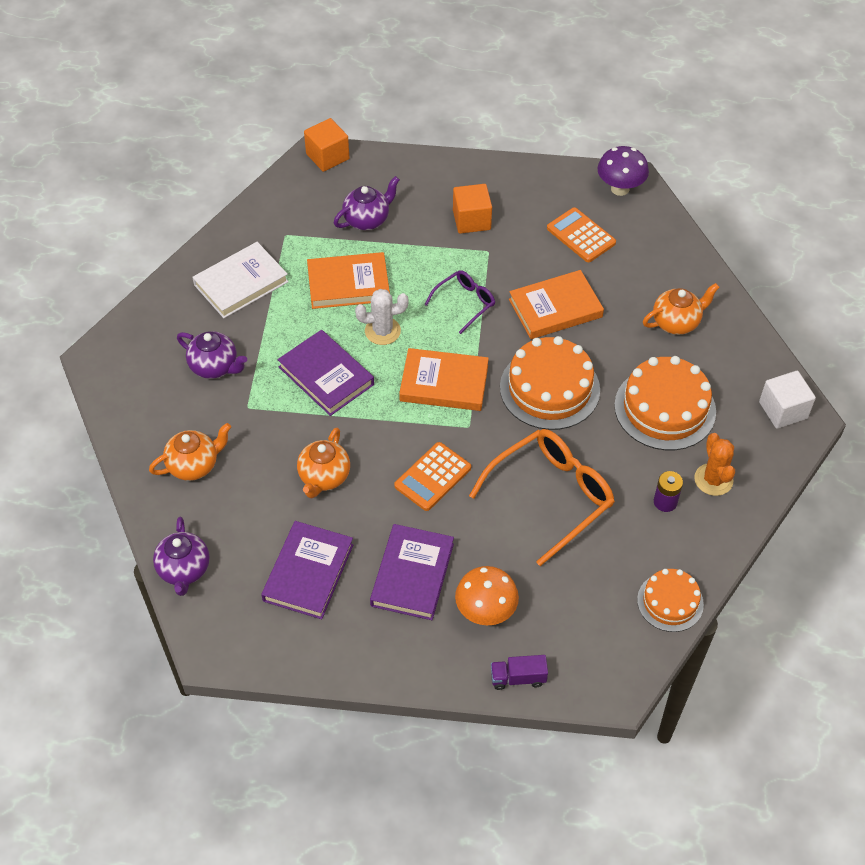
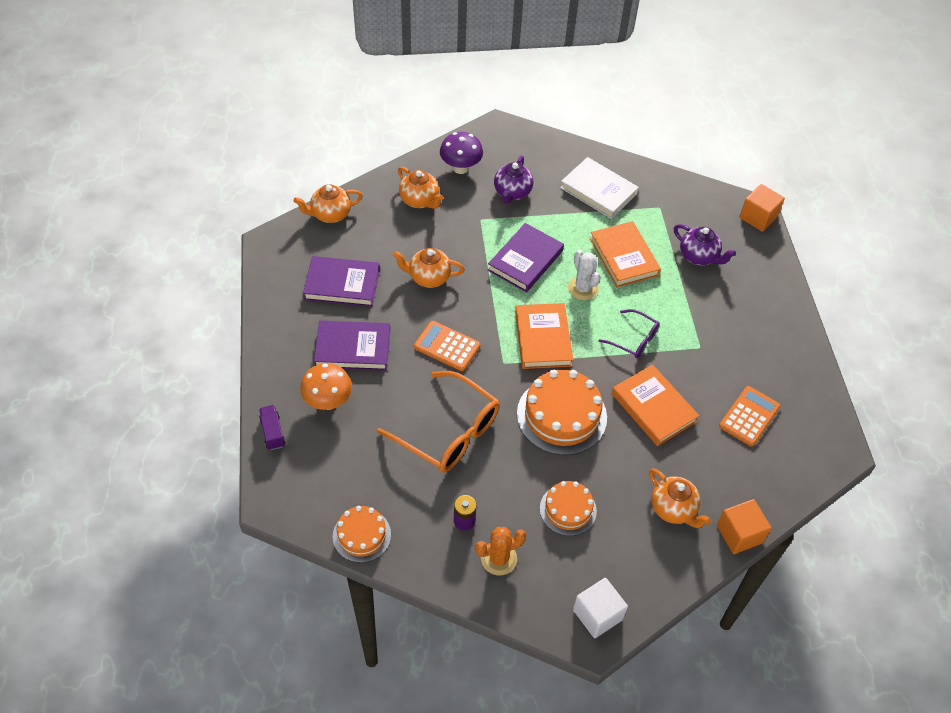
camera: 75 degrees right, 0 degrees up
(184, 570) = (330, 214): purple teapot -> orange teapot
(471, 220) = (731, 329): orange cube -> orange cube (739, 534)
(620, 188) = (824, 441): purple mushroom -> purple mushroom (461, 168)
(665, 408) = (568, 509): orange cake -> orange cake, size x0.60

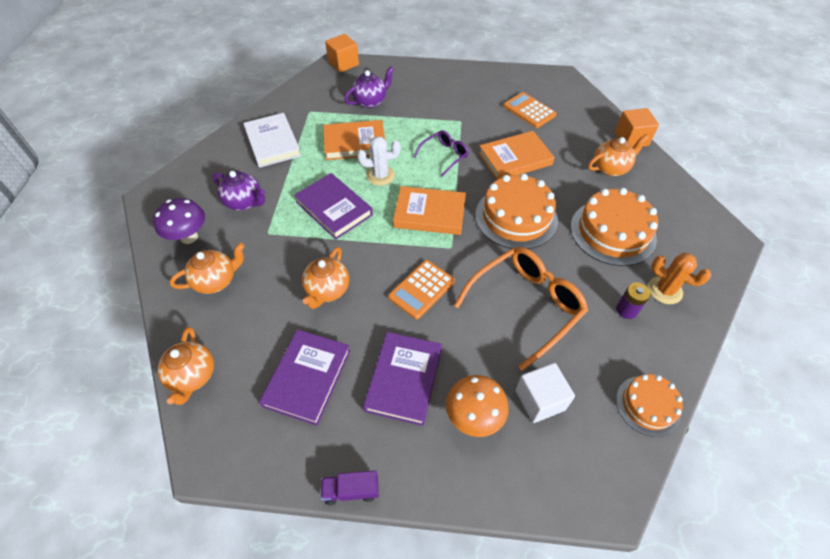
camera: 75 degrees left, 0 degrees up
(273, 432) = (510, 489): purple truck -> purple truck (351, 490)
(498, 558) = (665, 290): orange cactus -> orange cactus turned 45 degrees counterclockwise
(568, 509) = (612, 232): orange cake -> orange cake, size x1.68
(597, 614) = (710, 233): white cube -> white cube (540, 400)
(598, 191) = (272, 143): white book -> white book turned 75 degrees counterclockwise

